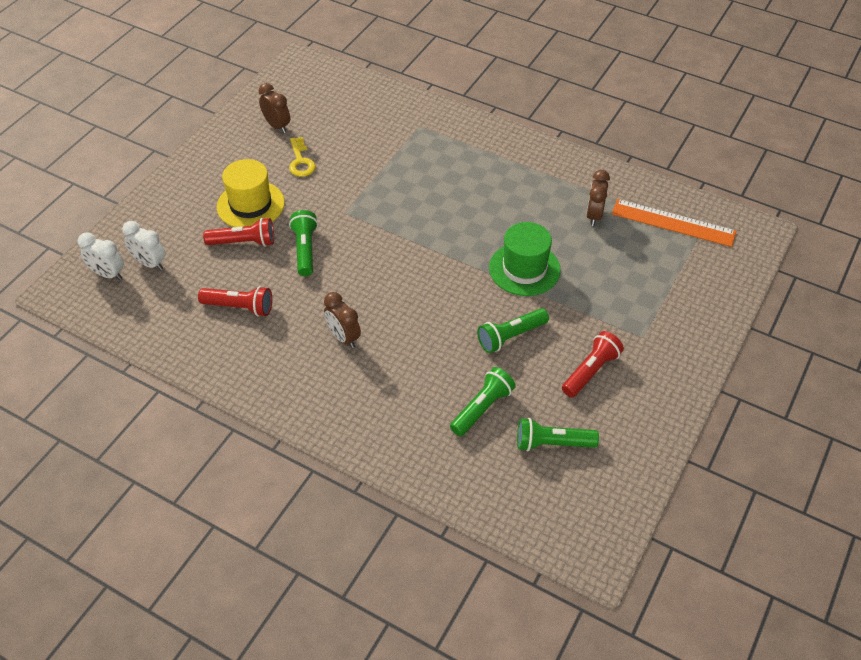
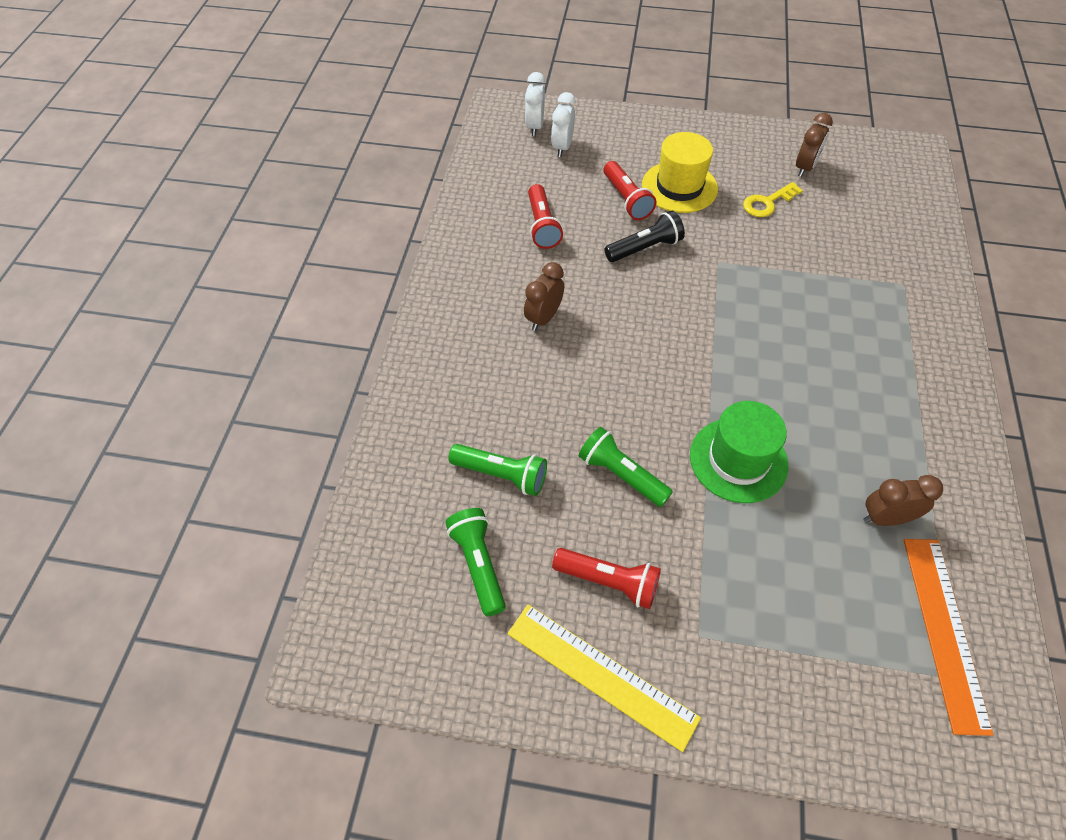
camera: 70 degrees right, 5 degrees up
(305, 249) = (645, 248): green flashlight -> black flashlight
(653, 396) = (601, 674): none -> yellow ruler

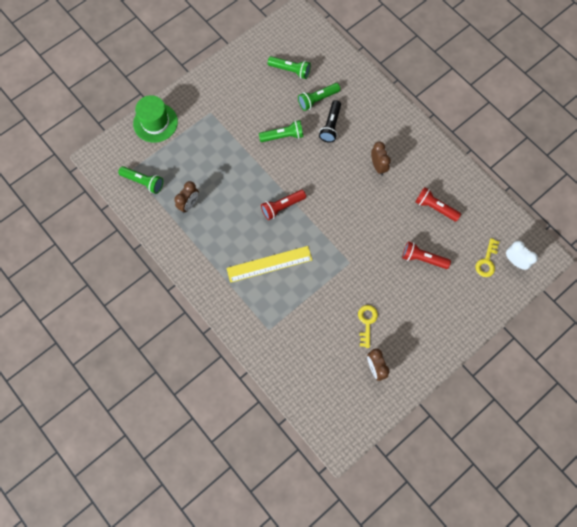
camera: 130 degrees right, 15 degrees up
(562, 147) = (487, 261): white clock -> yellow key
(601, 674) = (225, 78): yellow ruler -> yellow ruler (269, 264)
(609, 582) = (250, 102): red flashlight -> red flashlight (282, 207)
(645, 248) = (384, 239): black flashlight -> black flashlight (330, 126)
(679, 187) = (411, 291): yellow hat -> none
(738, 460) = (253, 178): green hat -> green hat (155, 122)
(944, 631) = (143, 182): orange ruler -> green flashlight

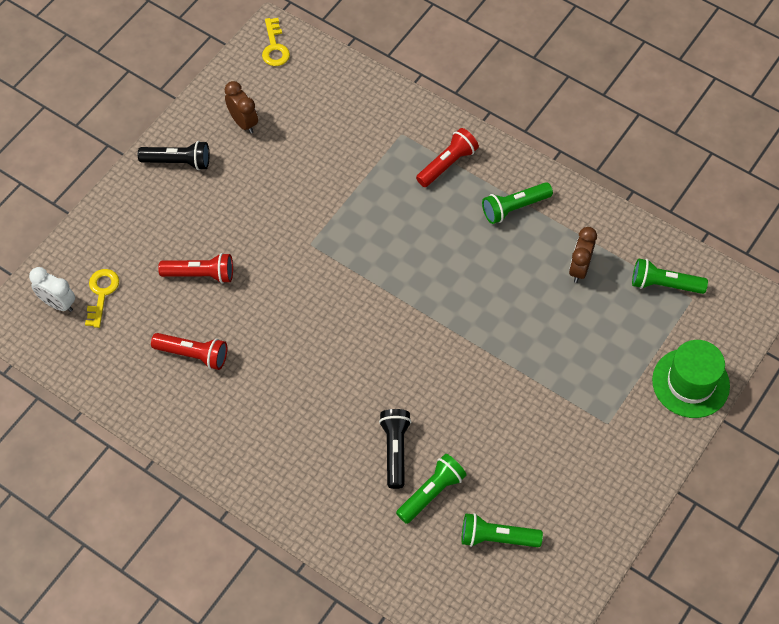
camera: 165 degrees right, 10 degrees down
(269, 264) = (428, 214): yellow ruler -> none
(282, 207) = (435, 298): red flashlight -> red flashlight (447, 164)
(283, 136) = (470, 412): green flashlight -> green flashlight (514, 208)
(367, 322) = (267, 173): yellow key -> yellow key (275, 47)
(378, 166) = (298, 399): brown clock -> none
(425, 347) = (178, 162): none -> black flashlight

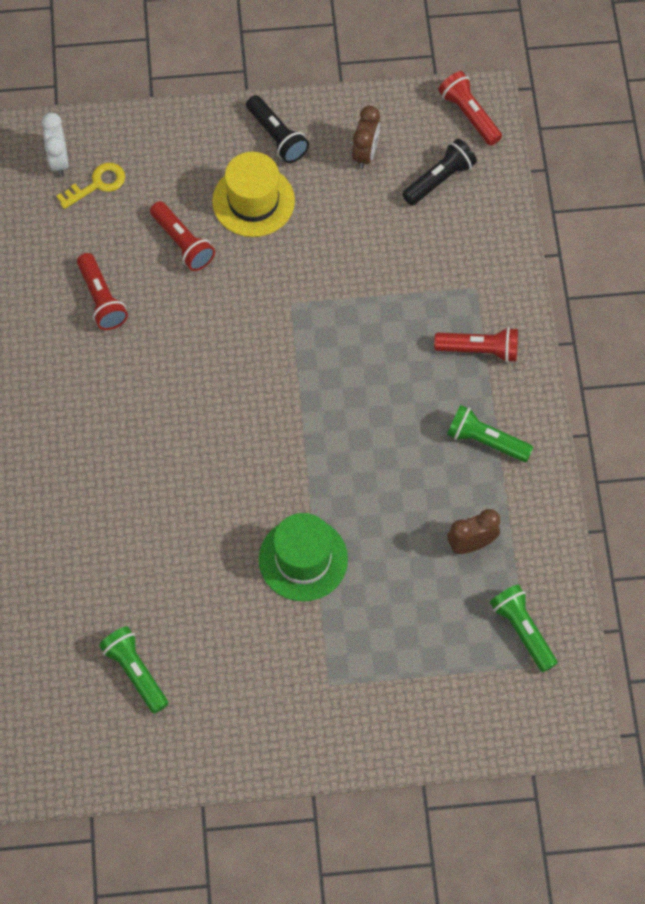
camera: 50 degrees right, 5 degrees up
(212, 210) = (253, 201): none -> yellow hat
(275, 47) = (469, 114): yellow key -> red flashlight
(395, 450) = (149, 527): black flashlight -> black flashlight (440, 179)
(432, 492) = (134, 587): green flashlight -> none
(690, 383) = (436, 728): green hat -> green hat (303, 559)

